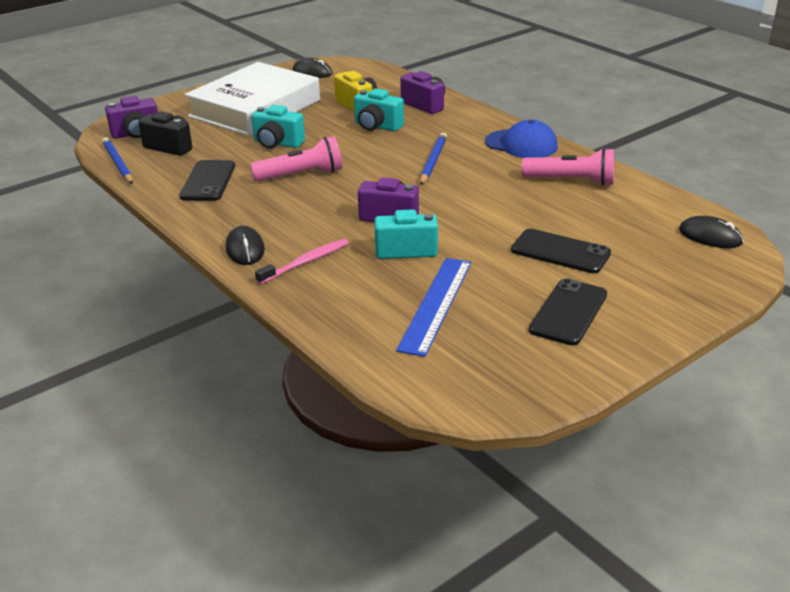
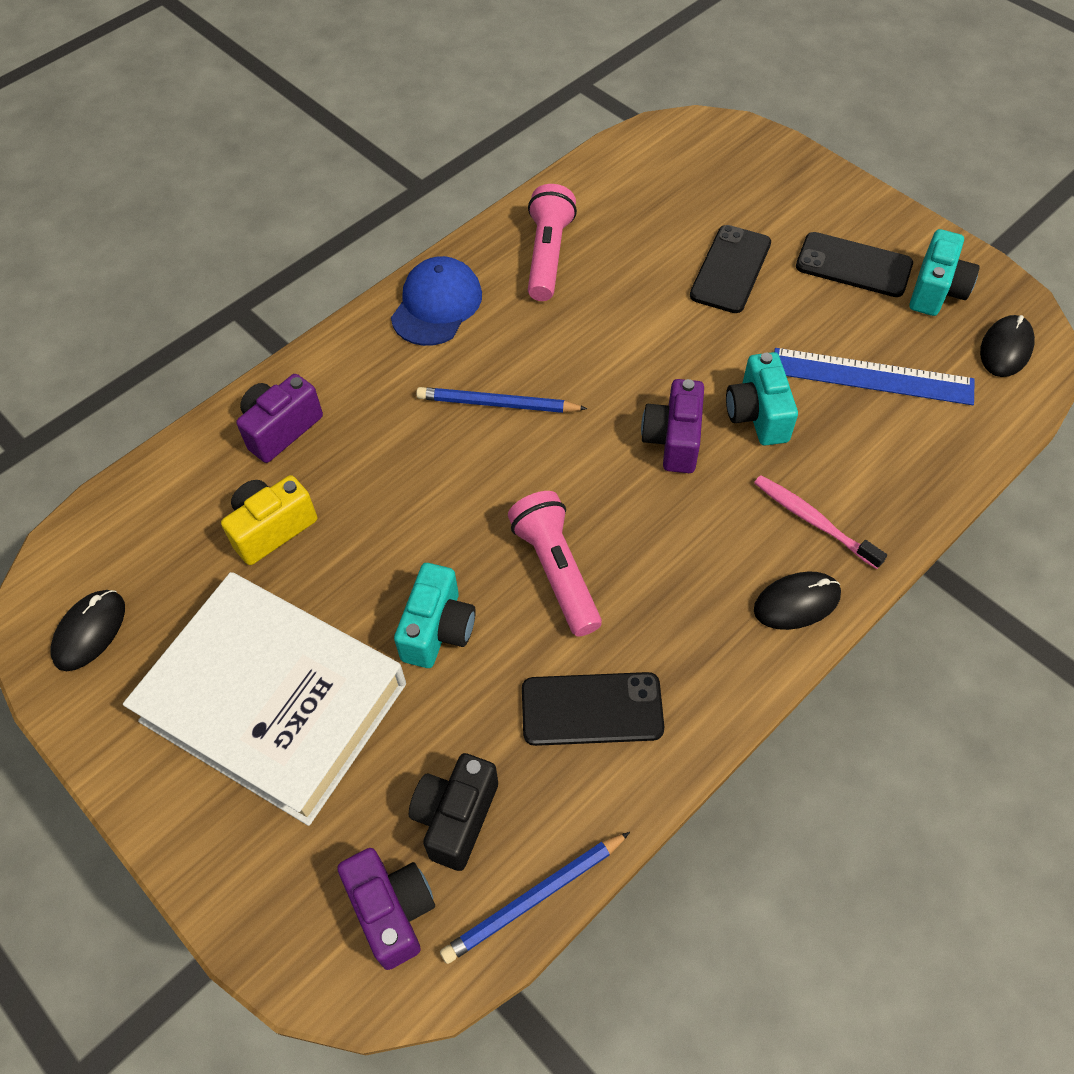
camera: 95 degrees left, 25 degrees up
(377, 126) = (367, 488): turquoise camera -> turquoise camera (936, 291)
(710, 236) = (671, 149): black mouse -> black mouse (1005, 349)

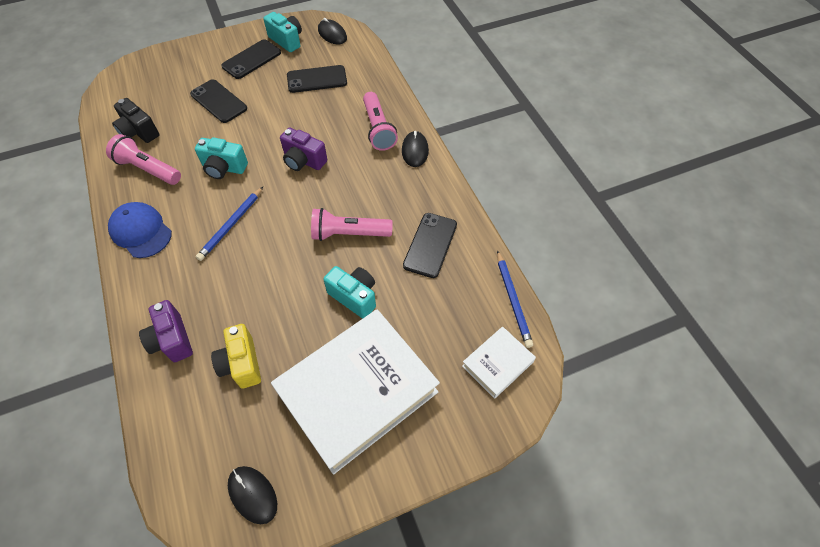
camera: 70 degrees left, 0 degrees up
(392, 910) = (497, 364): purple camera -> white book
(456, 817) = (461, 320): black camera -> black camera (139, 132)
(757, 415) = (310, 125): turquoise camera -> turquoise camera (224, 168)
(813, 521) = (378, 129): pink toothbrush -> pink flashlight
(872, 376) = (317, 79): blue ruler -> black phone

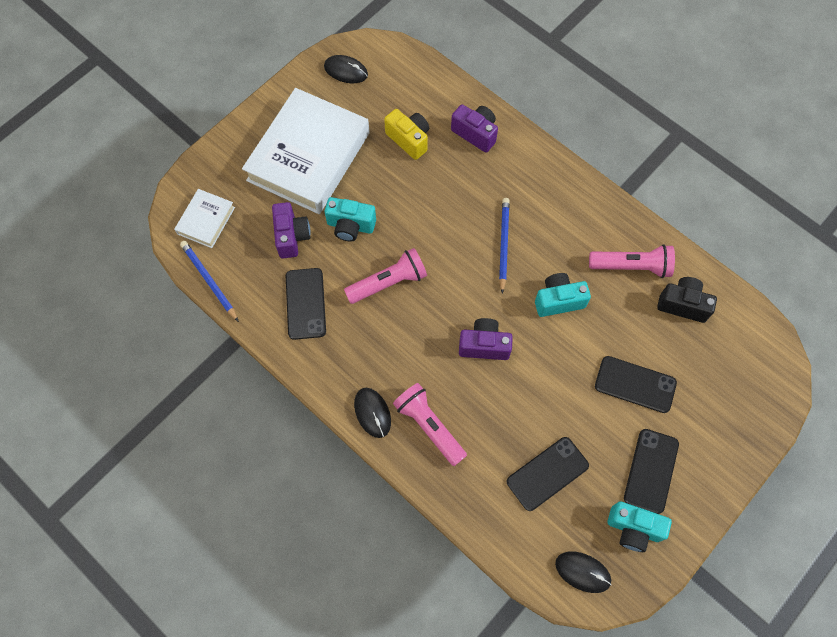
camera: 155 degrees right, 10 degrees up
(141, 231) = (579, 204): blue cap -> none
(416, 310) = (291, 236): none -> purple camera

